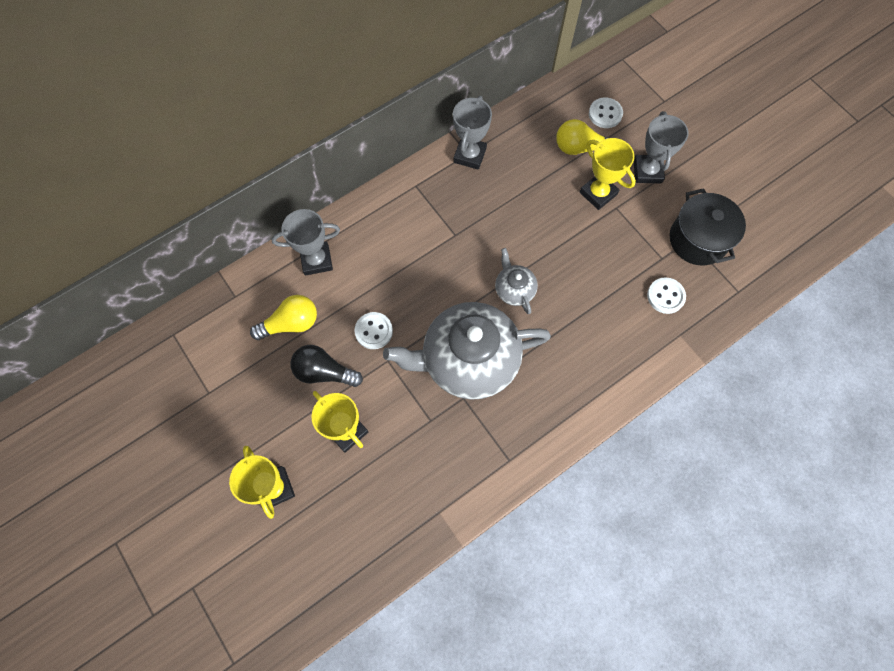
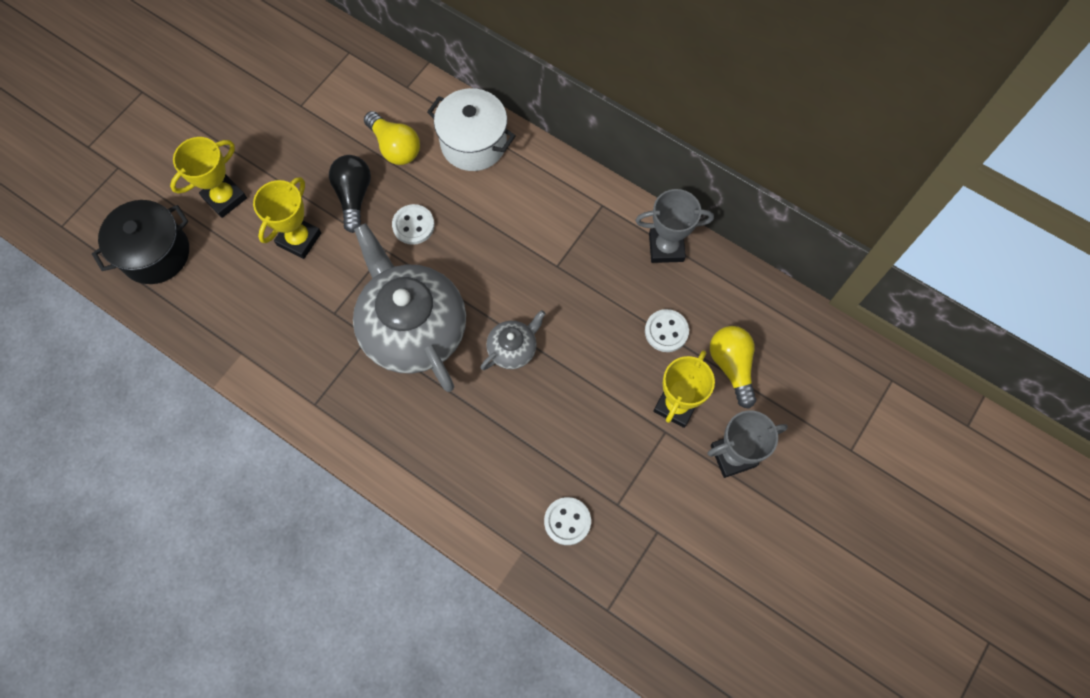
camera: 70 degrees right, 0 degrees up
(316, 260) = (473, 143): grey trophy -> white pot
(605, 114) = (795, 382): white button -> white button (666, 331)
(698, 240) = (660, 542): black pot -> black pot (155, 253)

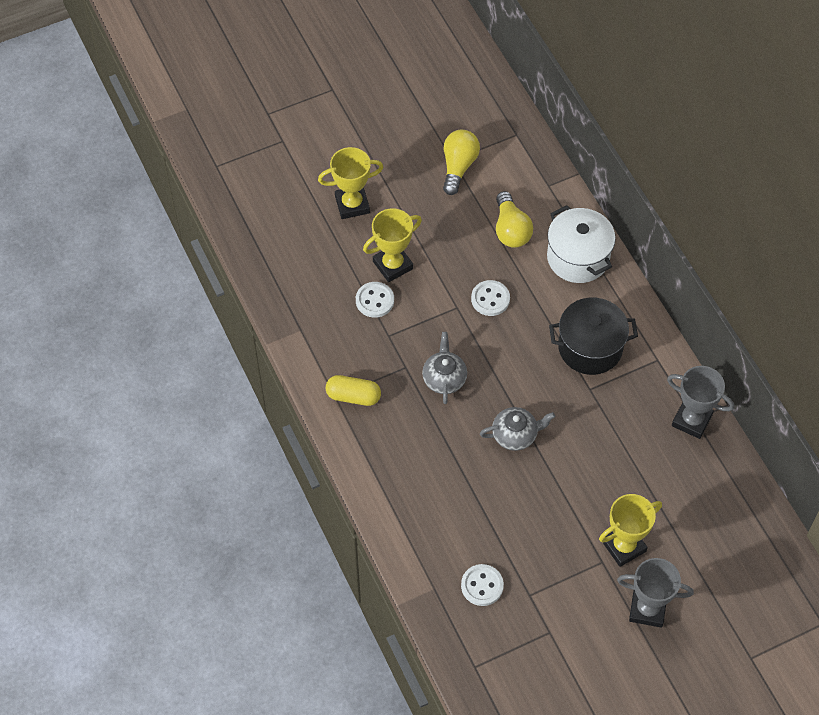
camera: 30 degrees right, 10 degrees down
(155, 253) = (276, 222): black pot -> black pot (590, 347)
(332, 394) = (353, 396): none -> yellow capsule
(354, 196) = (455, 253): black light bulb -> none
(413, 328) = (444, 378): grey teapot -> grey teapot, size x0.45
(666, 331) = (650, 486): white button -> white button (375, 300)
(732, 366) = (689, 541): yellow light bulb -> yellow light bulb (458, 167)

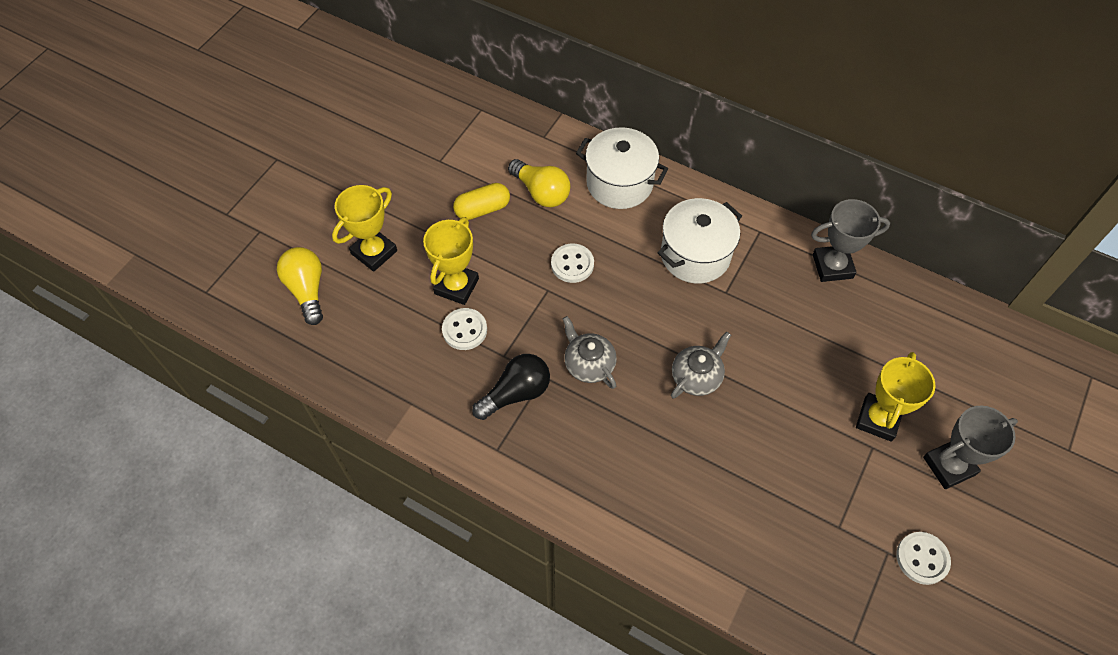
camera: 35 degrees left, 0 degrees up
(353, 396) = (515, 437): yellow capsule -> yellow capsule (482, 209)
(377, 367) = (516, 393): none -> black light bulb
(458, 167) = (450, 164): yellow light bulb -> yellow light bulb (307, 290)
(482, 586) = (789, 549): white button -> white button (922, 558)
(590, 347) = (695, 255): black pot -> white pot

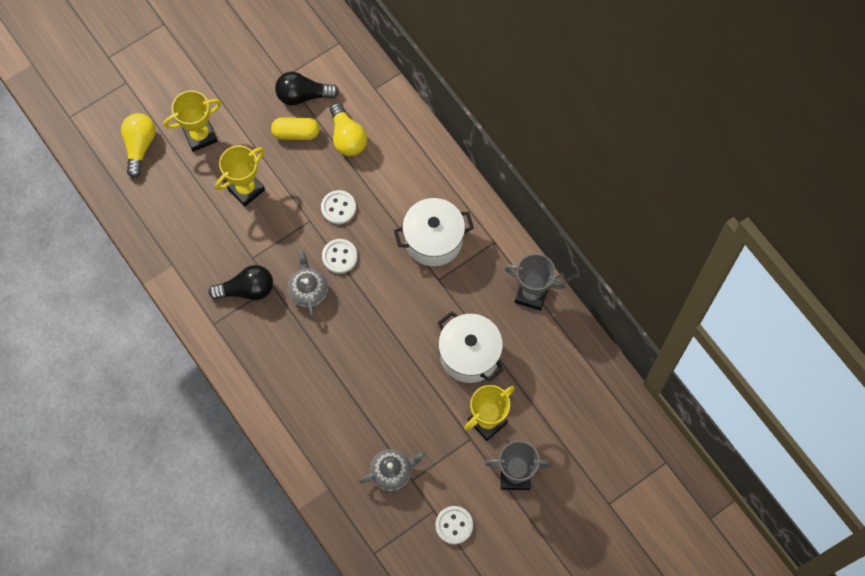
camera: 25 degrees right, 10 degrees up
(464, 330) = (235, 226): white button -> white button (339, 257)
(470, 171) = (303, 95): none -> black light bulb
(619, 183) = (411, 155): white pot -> white pot (469, 355)
(697, 376) = (379, 333): grey teapot -> grey teapot (392, 472)

